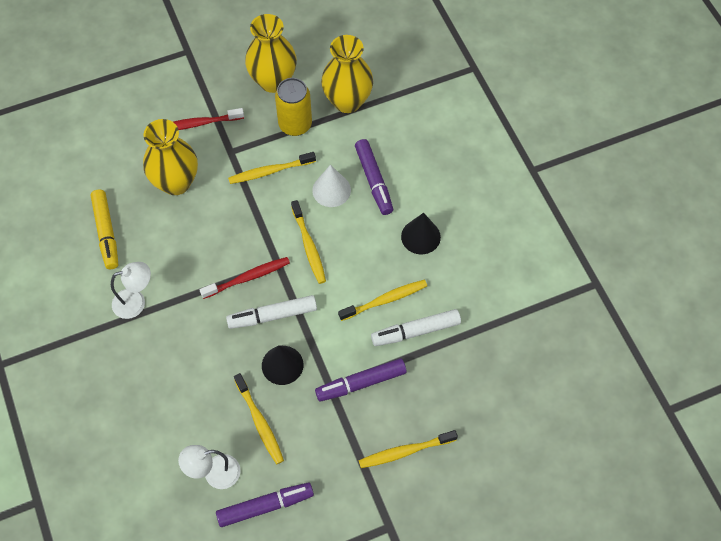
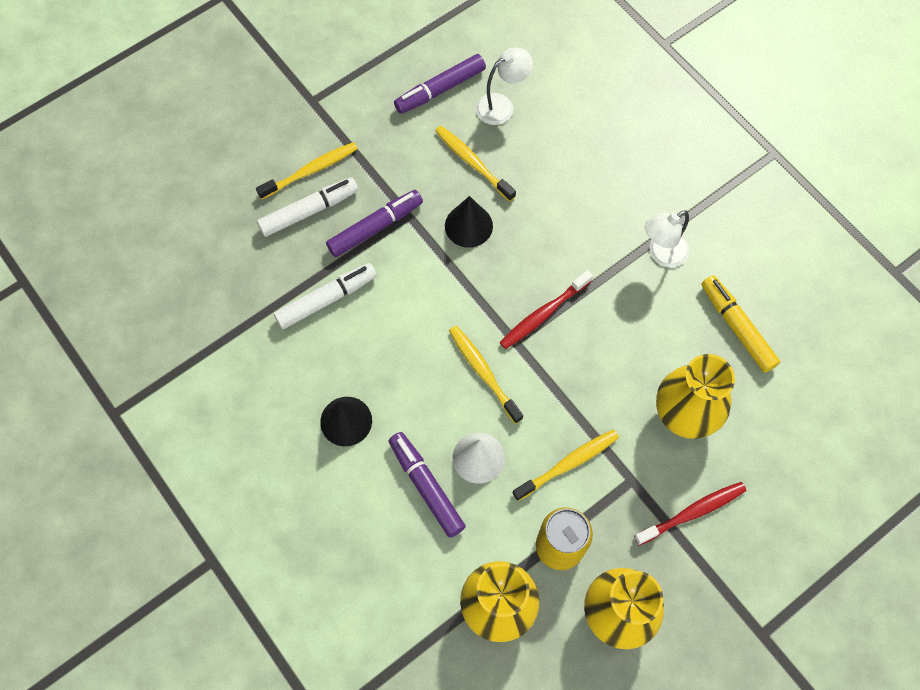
camera: 165 degrees right, 5 degrees up
(272, 315) = (498, 277): white marker -> white marker (309, 211)
(385, 300) = (371, 327): yellow toothbrush -> none

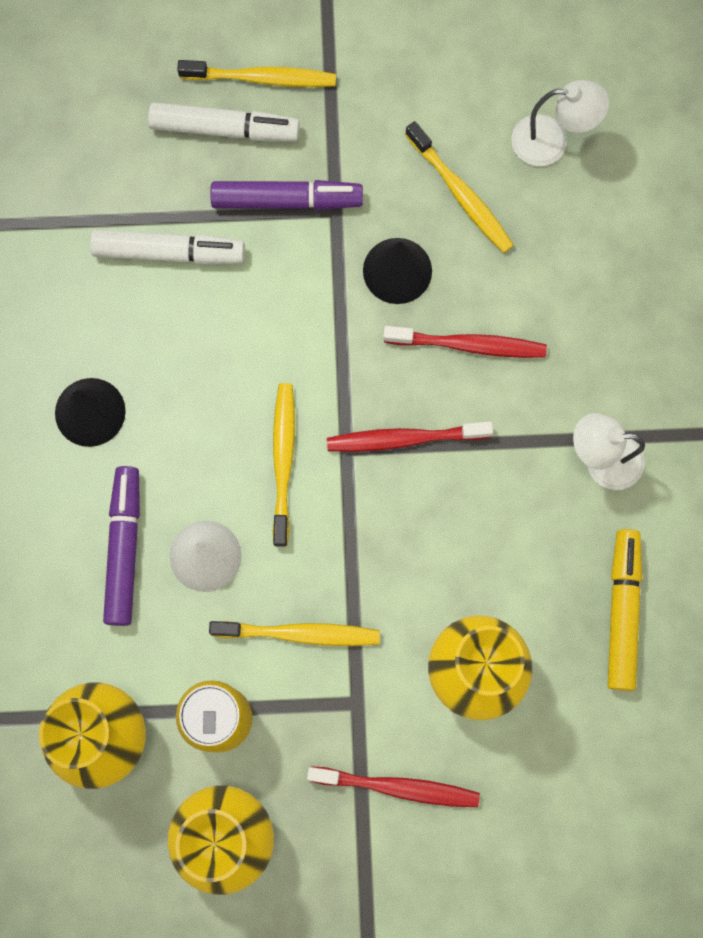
camera: 35 degrees right, 10 degrees up
(440, 89) = (492, 72): purple marker -> none
(473, 163) = (461, 194): yellow toothbrush -> yellow toothbrush turned 150 degrees clockwise
(539, 240) = (468, 345): none -> red toothbrush

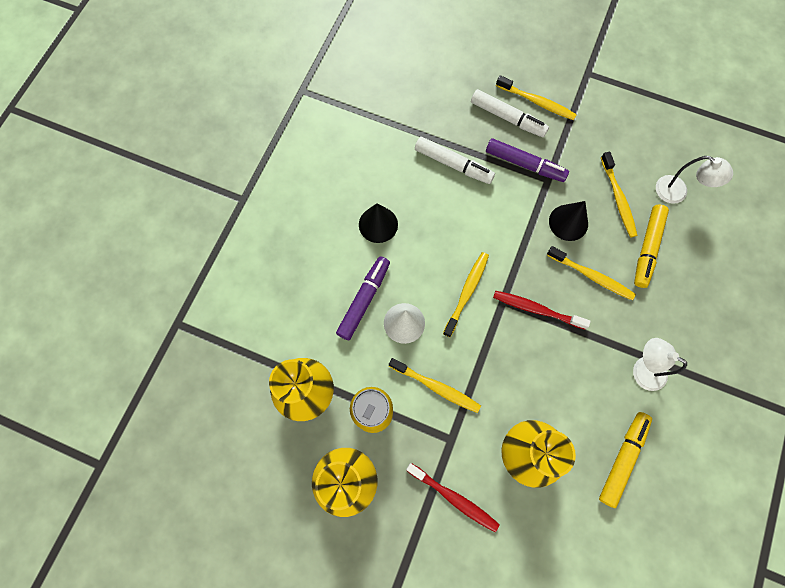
camera: 25 degrees right, 5 degrees down
(468, 345) = (591, 276): red toothbrush -> yellow toothbrush
(538, 259) = (647, 248): none -> yellow marker

